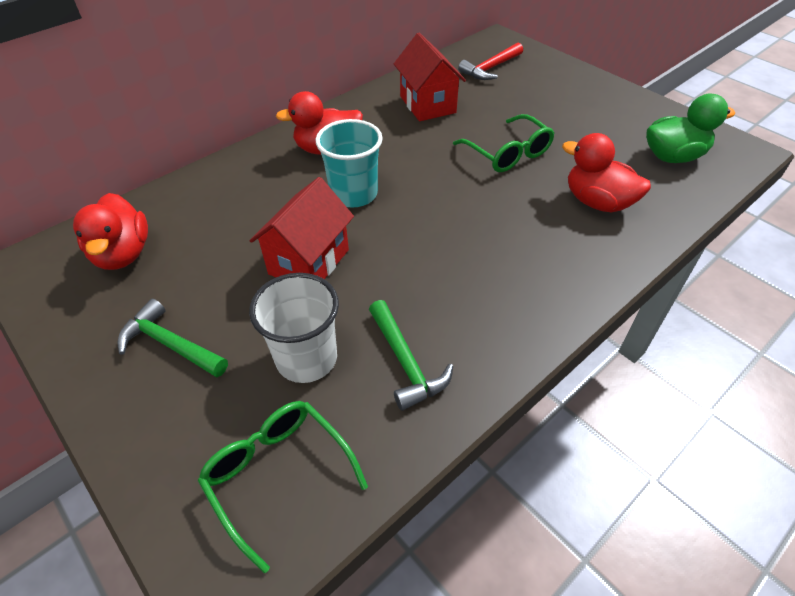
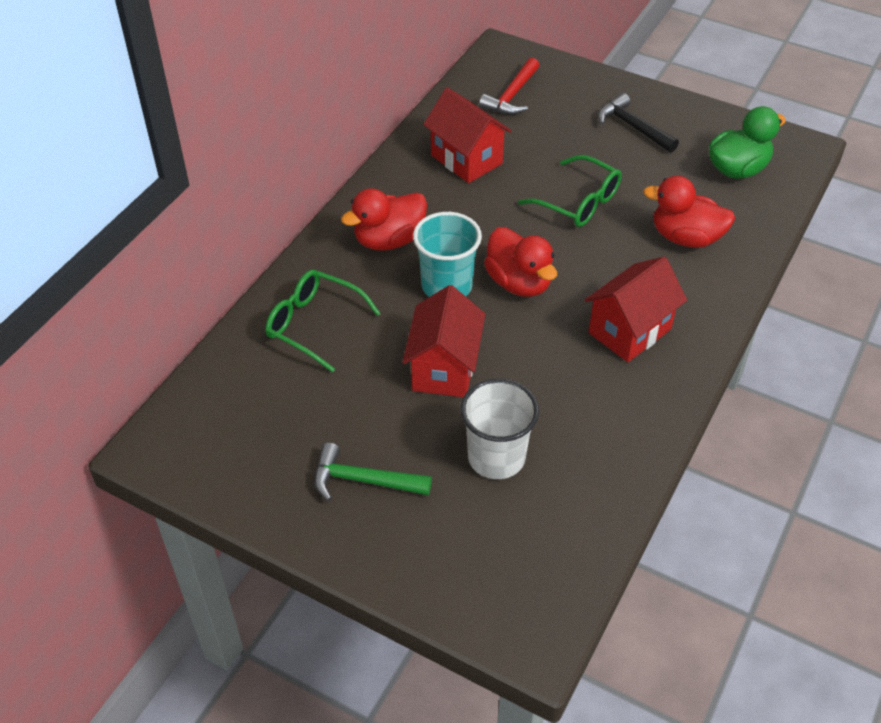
camera: 20 degrees left, 0 degrees up
(123, 254) = (250, 409): red duck -> red duck (519, 282)
(278, 475) = (528, 554): green glasses -> green glasses (313, 324)
(405, 362) = (584, 436): green hammer -> none
(503, 272) = (629, 331): none -> red house
(586, 107) = (633, 127): none -> black hammer

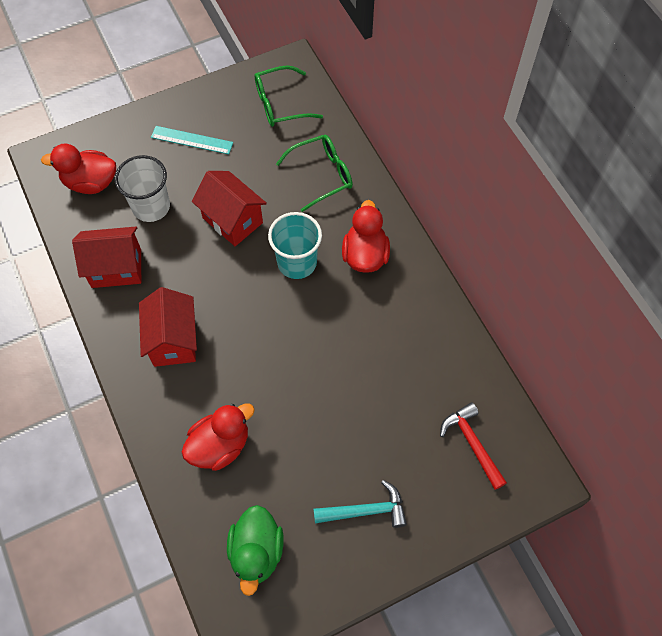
camera: 125 degrees right, 15 degrees up
(363, 480) = (192, 140): green hammer -> turquoise ruler
(466, 159) = (414, 356): red house -> red house (116, 268)
(519, 282) = (266, 306): red duck -> red duck (90, 182)
(579, 202) = (311, 400): green glasses -> green glasses (280, 104)
(633, 127) = (365, 511): black hammer -> turquoise hammer

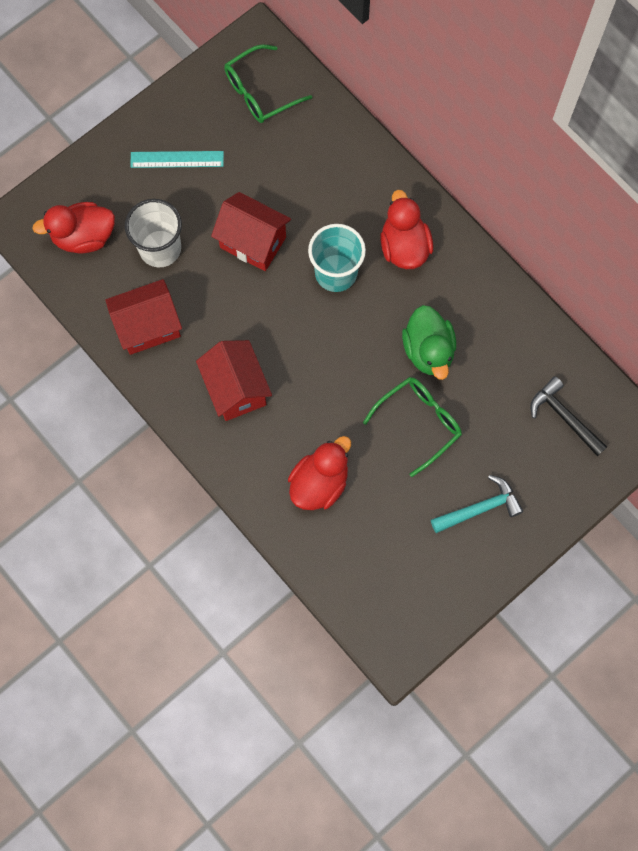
camera: 15 degrees left, 10 degrees up
(256, 552) = (388, 574): green duck -> green duck (428, 350)
(322, 175) = (332, 166): green glasses -> green glasses (419, 422)
(472, 443) = (564, 417): red hammer -> black hammer

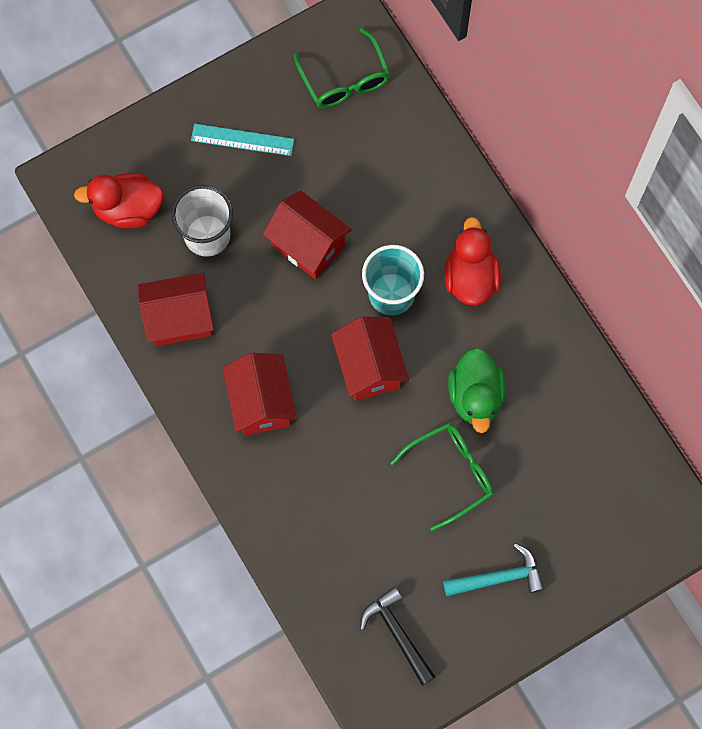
camera: 10 degrees right, 0 degrees up
(260, 92) = (345, 80): green glasses -> green glasses turned 90 degrees counterclockwise
(319, 483) = (332, 520): red duck -> none
(328, 341) = (369, 367): none -> red house
(564, 417) = (609, 494): black hammer -> black hammer (397, 633)

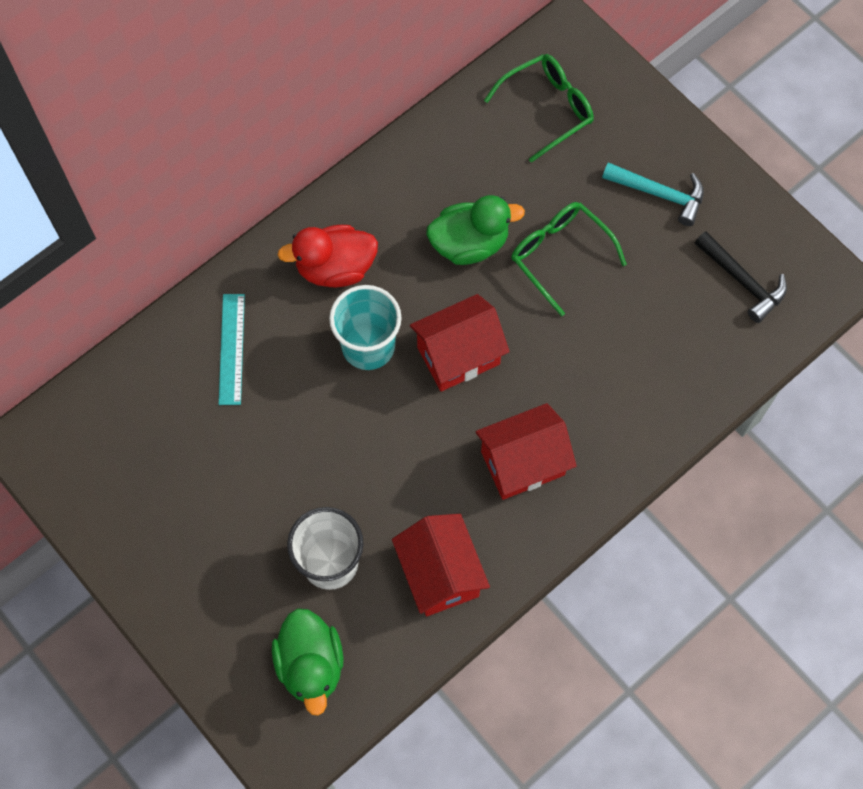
camera: 100 degrees left, 5 degrees down
(128, 209) = (311, 665): red duck -> green duck
(242, 140) = (202, 544): turquoise ruler -> turquoise ruler (232, 349)
(308, 245) = (324, 445): red house -> none
(345, 80) = (109, 439): green glasses -> green glasses (547, 108)
(397, 633) = (742, 281): black hammer -> black hammer turned 90 degrees counterclockwise
(499, 577) = (659, 194): turquoise hammer -> turquoise hammer turned 135 degrees clockwise

